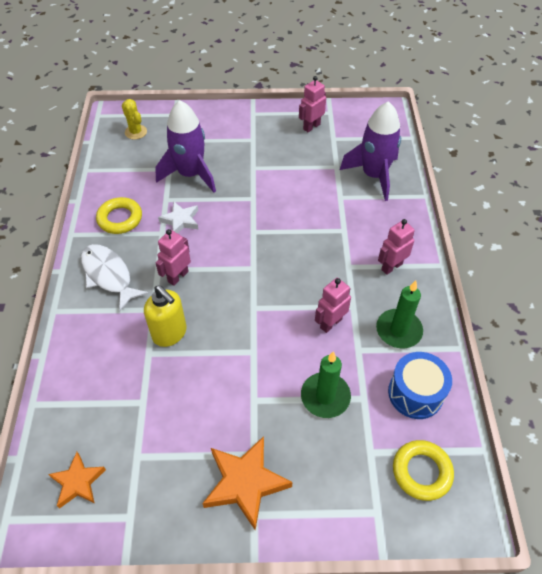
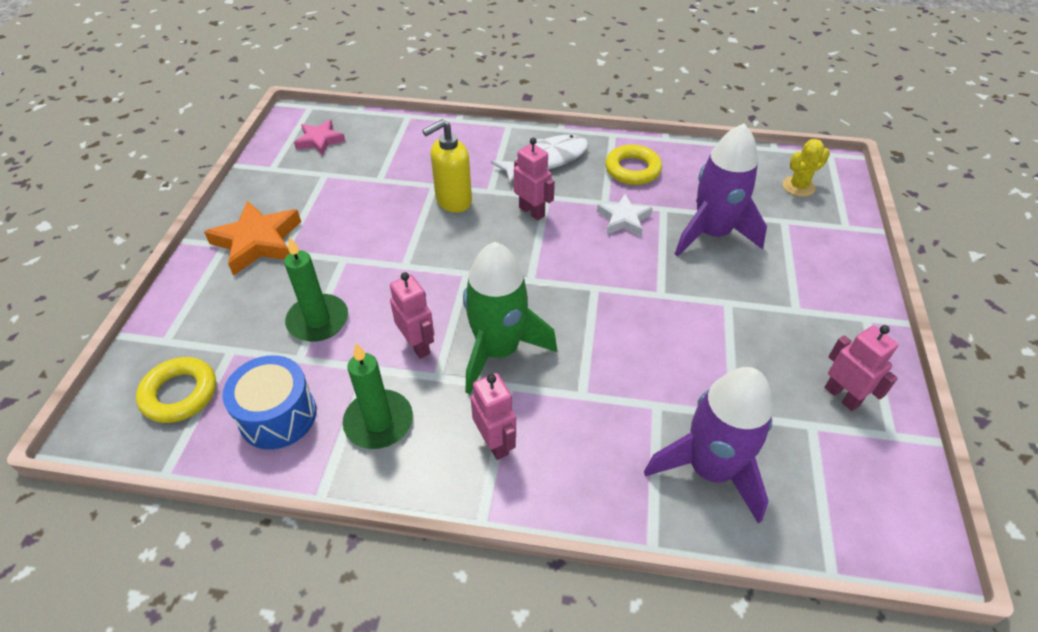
camera: 100 degrees right, 5 degrees down
(78, 482) = (320, 141): orange star -> pink star
(322, 276) = (498, 350): none -> green rocket

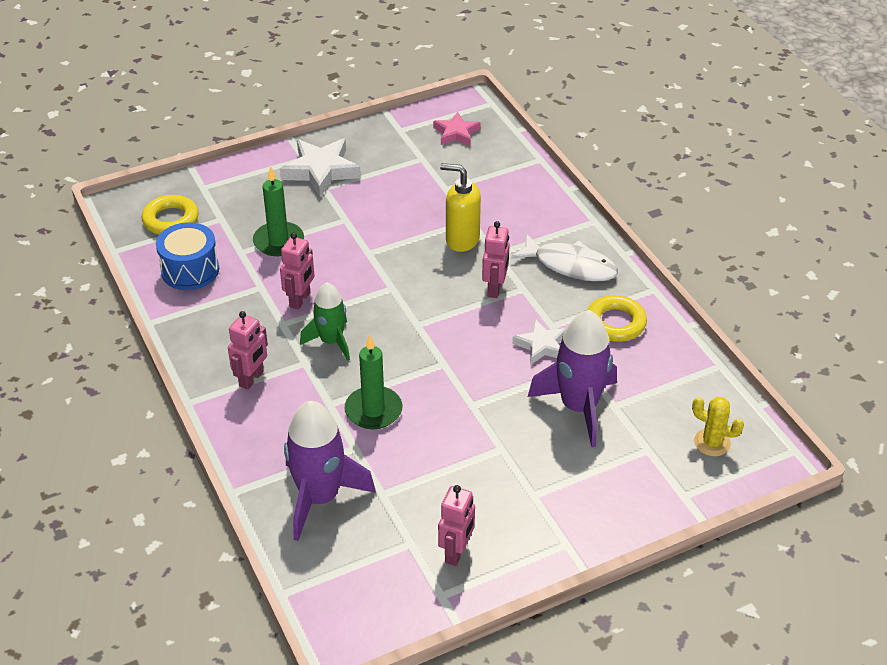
camera: 55 degrees right, 5 degrees down
(258, 242) = (321, 171): orange star -> white star
(379, 422) = (223, 316): green candle -> green candle (373, 410)
(498, 350) = (331, 341): green rocket -> green rocket, size x0.63

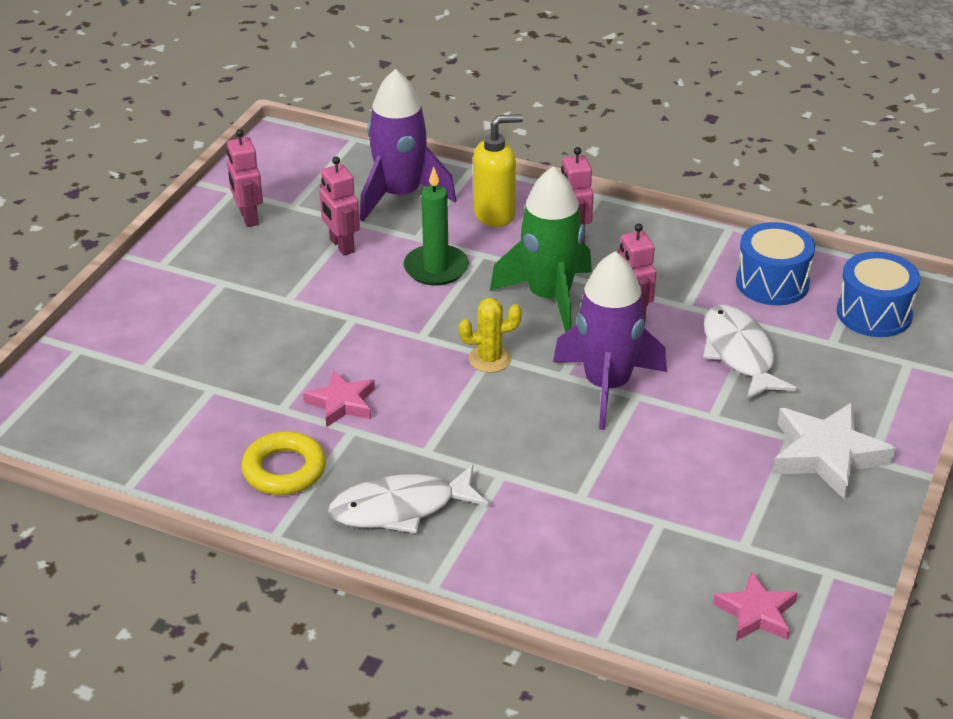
camera: 140 degrees right, 5 degrees down
(171, 220) = (874, 313): yellow ring -> blue drum
(278, 241) = (739, 354): green candle -> white fish
(331, 341) = (549, 298): green rocket -> green rocket, size x1.60
(462, 240) = (558, 467): yellow soap dispenser -> yellow soap dispenser (495, 214)
(495, 288) = (455, 433): pink robot -> pink robot (341, 246)
(541, 345) = (342, 403): white star -> pink star
(578, 407) = (246, 367): purple rocket -> purple rocket (607, 386)
(712, 443) = (82, 405): yellow cactus -> yellow cactus (490, 359)

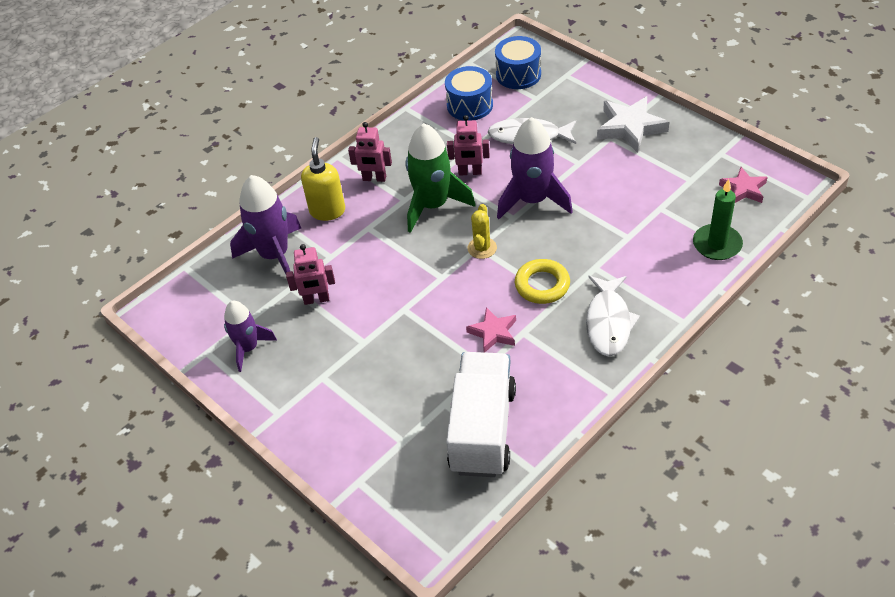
camera: 65 degrees left, 10 degrees up
(179, 429) = (482, 430): none -> white truck
(248, 217) = (248, 348): pink robot -> purple rocket
(284, 470) = (549, 376): yellow ring -> yellow ring (542, 285)
(436, 268) = (371, 254): green candle -> green candle (717, 244)

